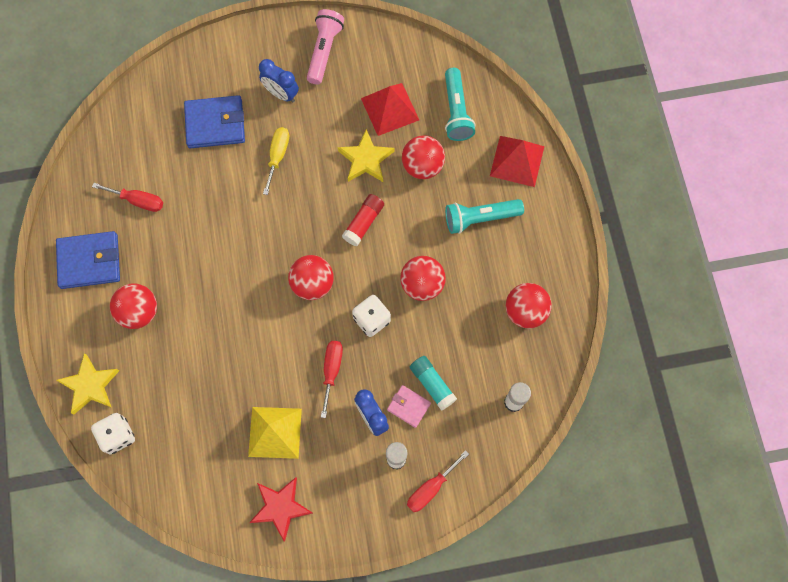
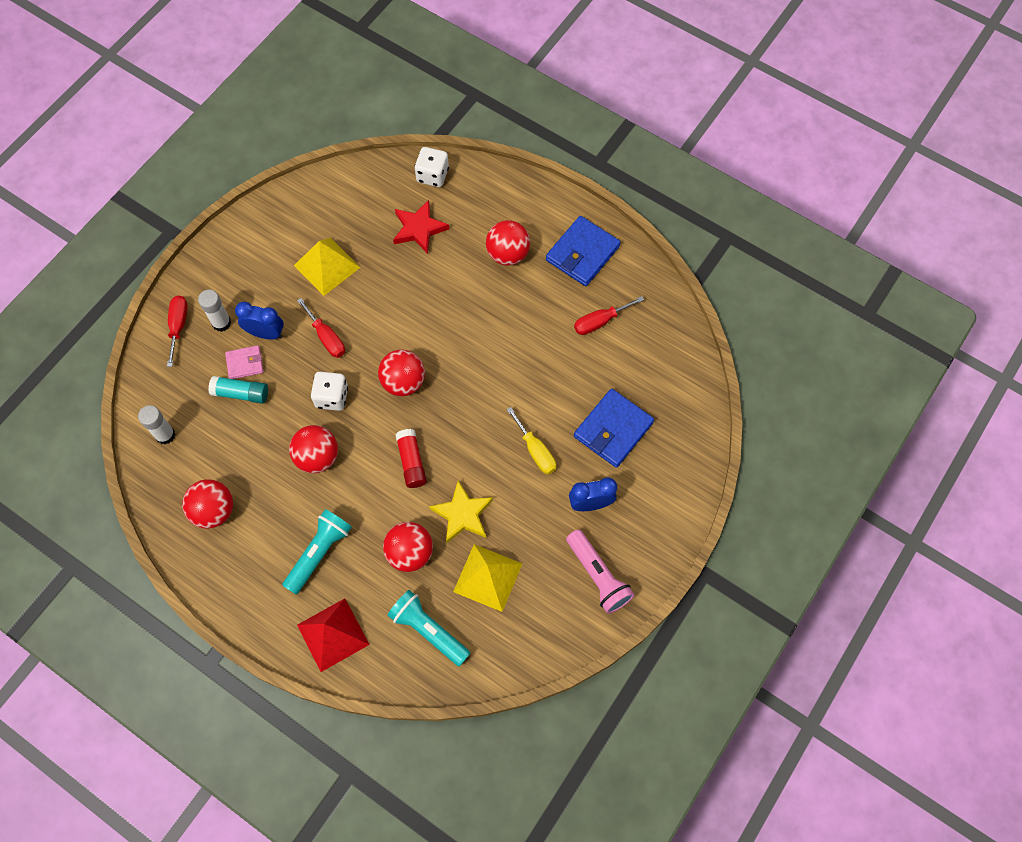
camera: 135 degrees right, 5 degrees down
(90, 385) = (486, 185): yellow star -> none
(281, 507) = (275, 228): red star -> red star (419, 229)
(389, 109) = (488, 577): red pyramid -> yellow pyramid

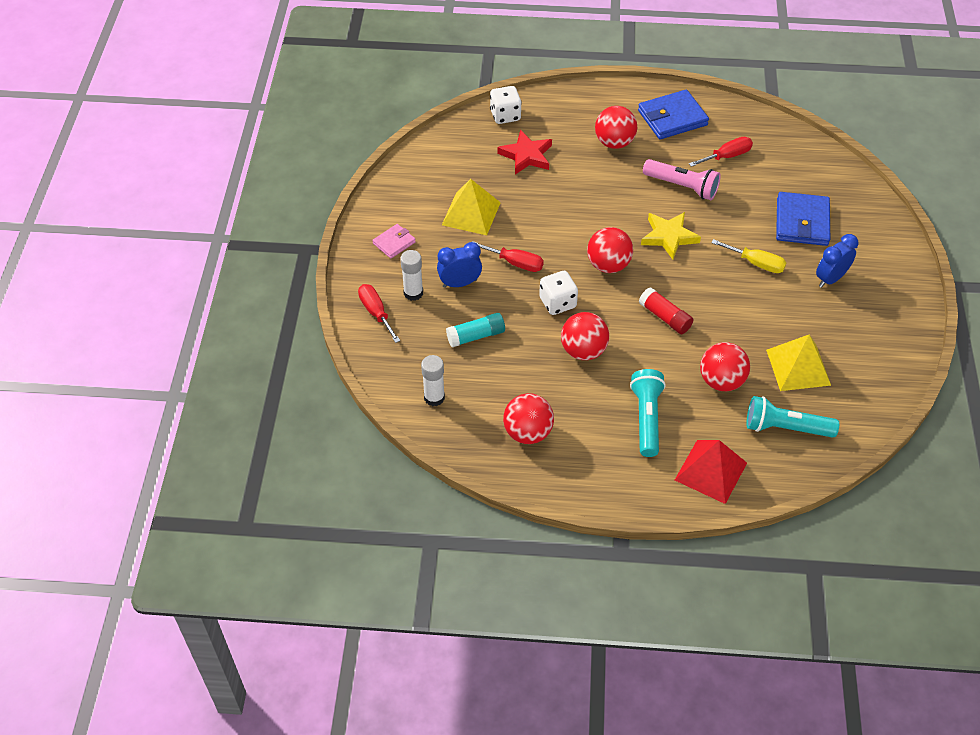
camera: 30 degrees left, 15 degrees down
(245, 363) = (460, 313): pink wallet -> pink wallet (394, 243)
(462, 514) = (739, 334): yellow star -> yellow star (669, 237)
(582, 253) = (672, 118): blue wallet -> blue wallet turned 60 degrees clockwise
(598, 576) = (880, 324): pink flashlight -> pink flashlight (682, 187)
(600, 321) = (727, 156): red screwdriver -> red screwdriver turned 150 degrees counterclockwise

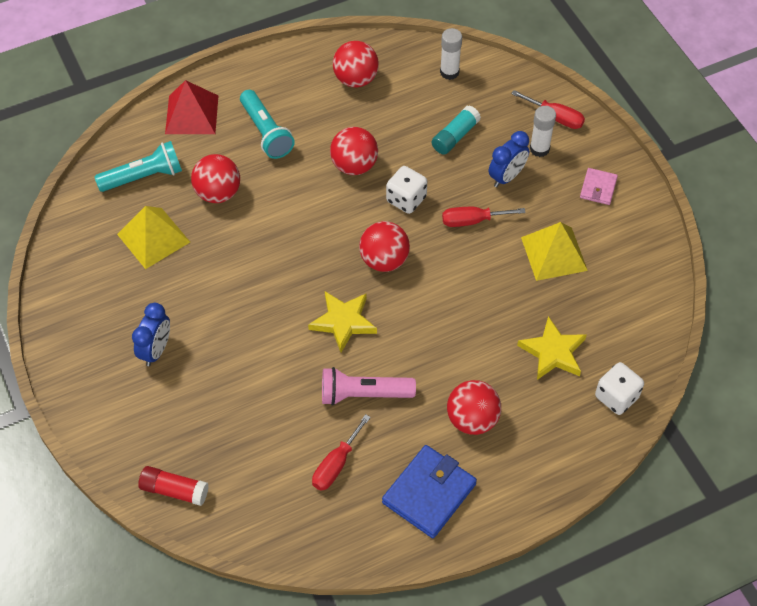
camera: 150 degrees right, 5 degrees up
(526, 156) = (553, 352): red star -> yellow star
(665, 317) = (300, 231): red glue stick -> red glue stick (174, 490)
(756, 263) = (239, 332): yellow screwdriver -> none
(802, 222) = (212, 410): blue wallet -> none

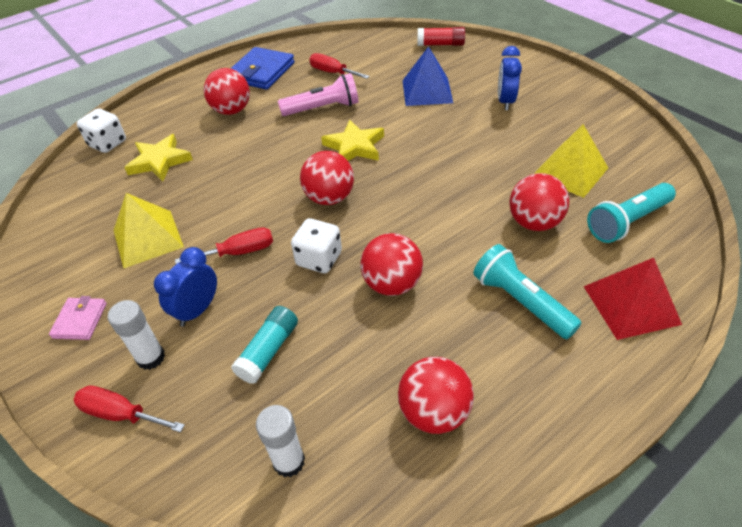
camera: 170 degrees right, 10 degrees down
(234, 393) = (427, 91): none -> blue pyramid
(336, 464) = (332, 73): red screwdriver -> red screwdriver turned 75 degrees counterclockwise

